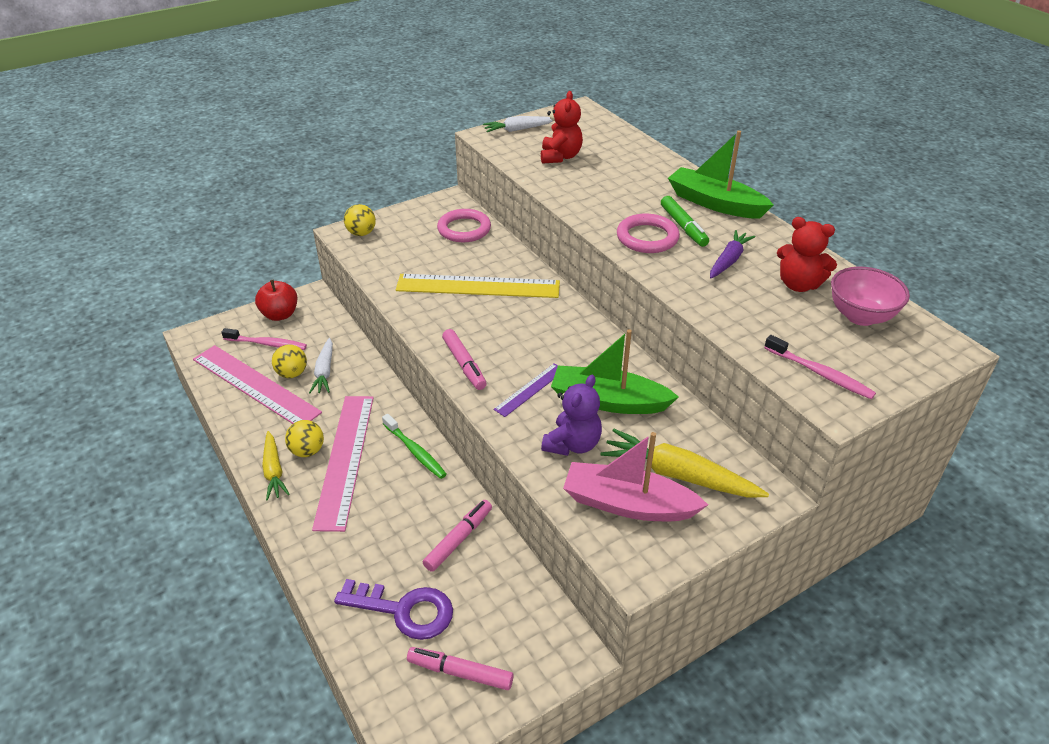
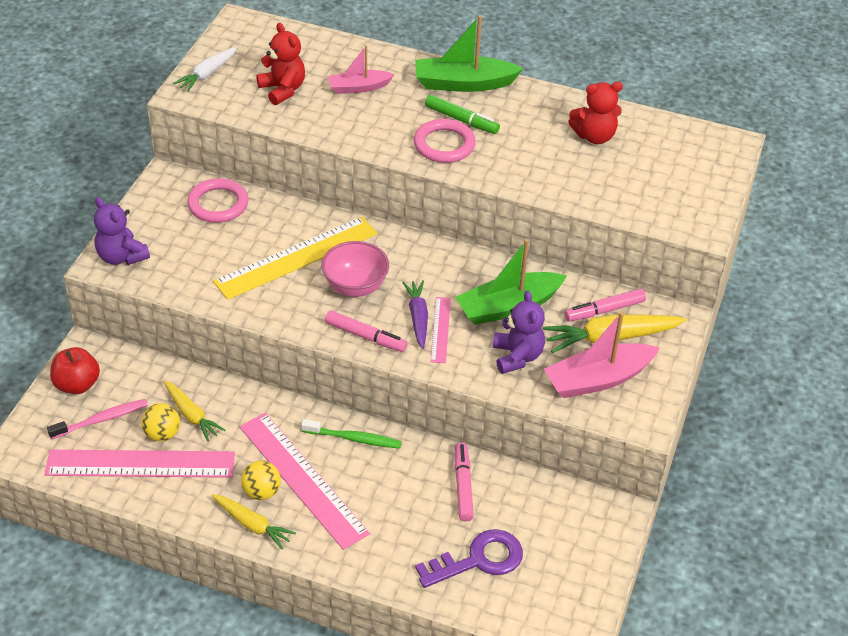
camera: 40 degrees left, 5 degrees up
(324, 371) = (191, 415): white carrot -> yellow carrot
(361, 233) = (121, 256): yellow ball -> purple teddy bear
(460, 672) = (560, 574): pink marker -> pink marker (604, 310)
(530, 389) = (440, 329): purple ruler -> pink ruler
(621, 175) = (359, 87): none -> pink boat
(728, 260) = (526, 137): purple carrot -> purple carrot (418, 318)
(820, 373) = (672, 207): pink toothbrush -> none
(860, 316) = (658, 144): pink bowl -> pink bowl (355, 286)

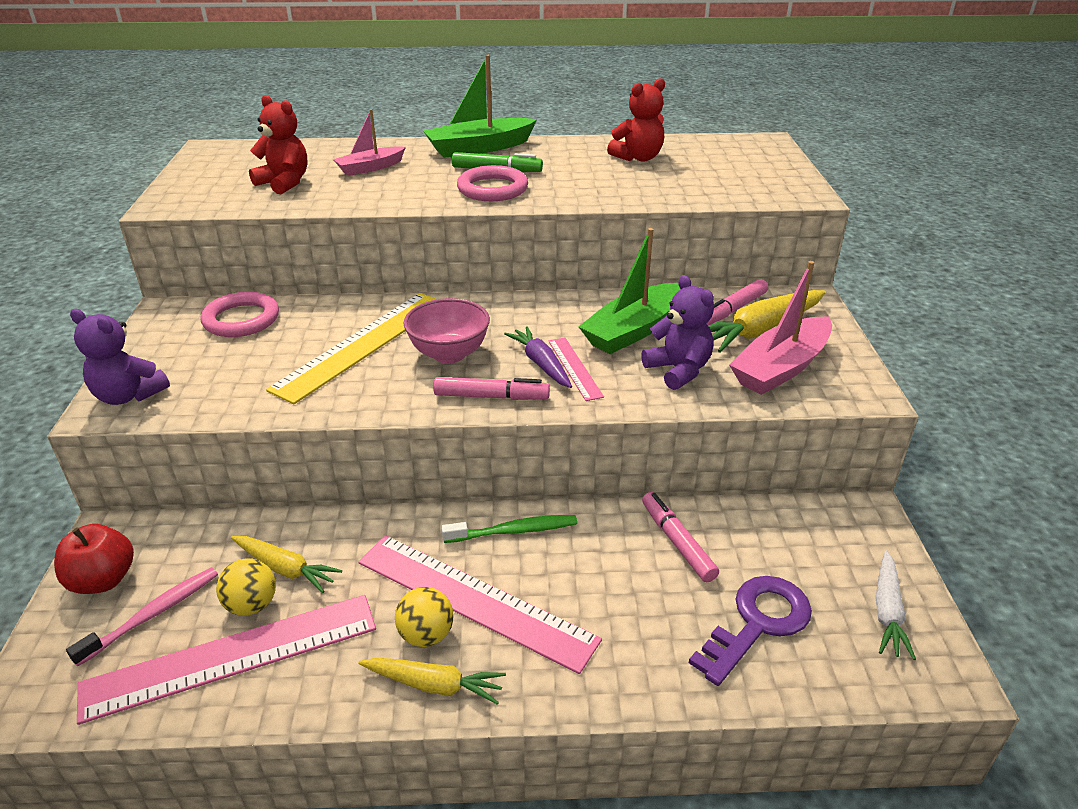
camera: 20 degrees left, 10 degrees down
(207, 74) = (188, 186): white carrot -> white carrot (887, 611)

